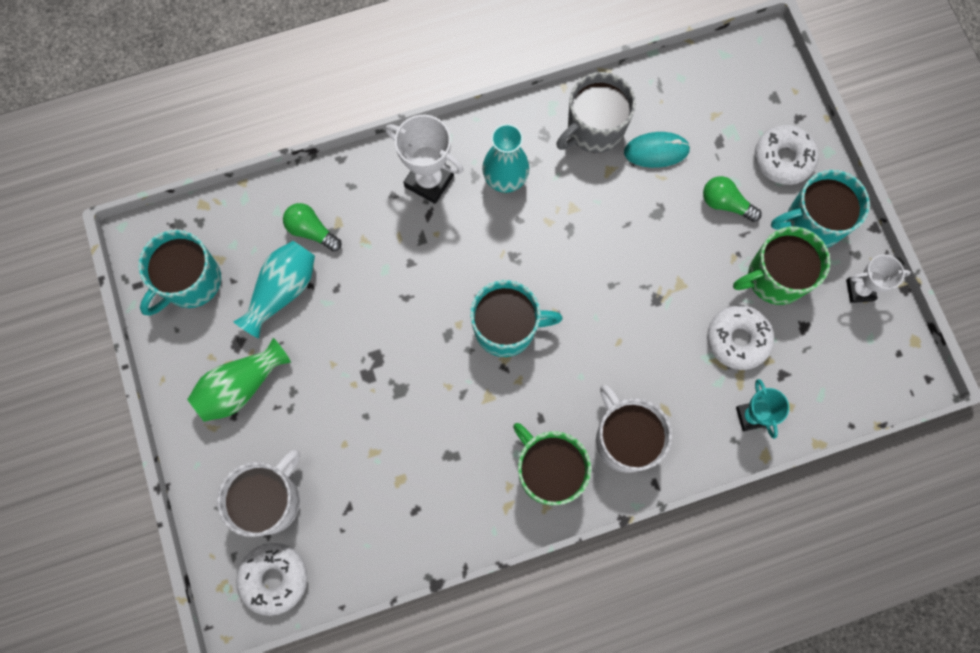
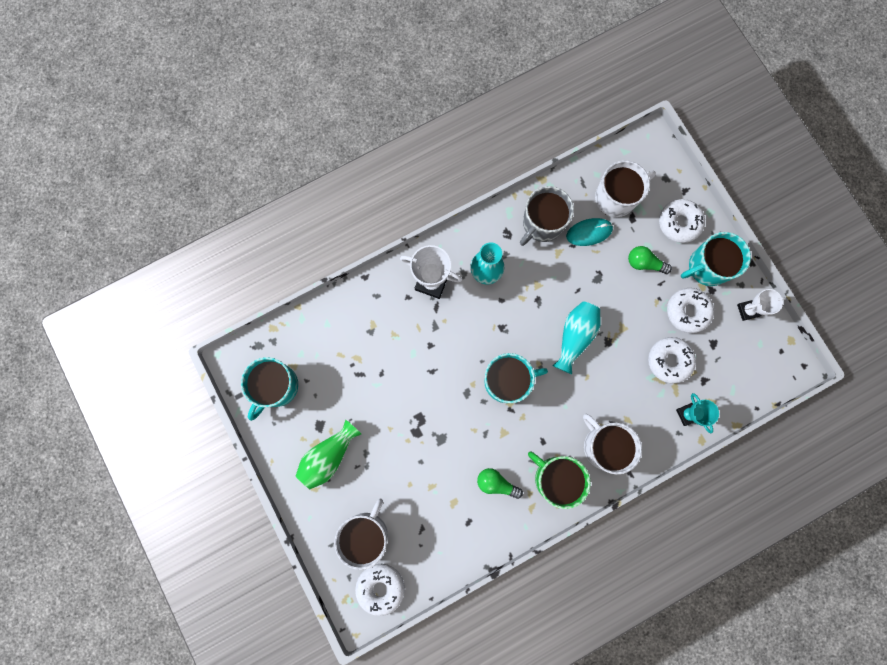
camera: 10 degrees left, 5 degrees up
(282, 291) = (343, 382): turquoise vase -> turquoise vase (574, 336)
(311, 231) = (355, 334): green light bulb -> green light bulb (496, 483)
(702, 111) = (616, 197): none -> white mug
(774, 278) = (687, 311): green mug -> white donut

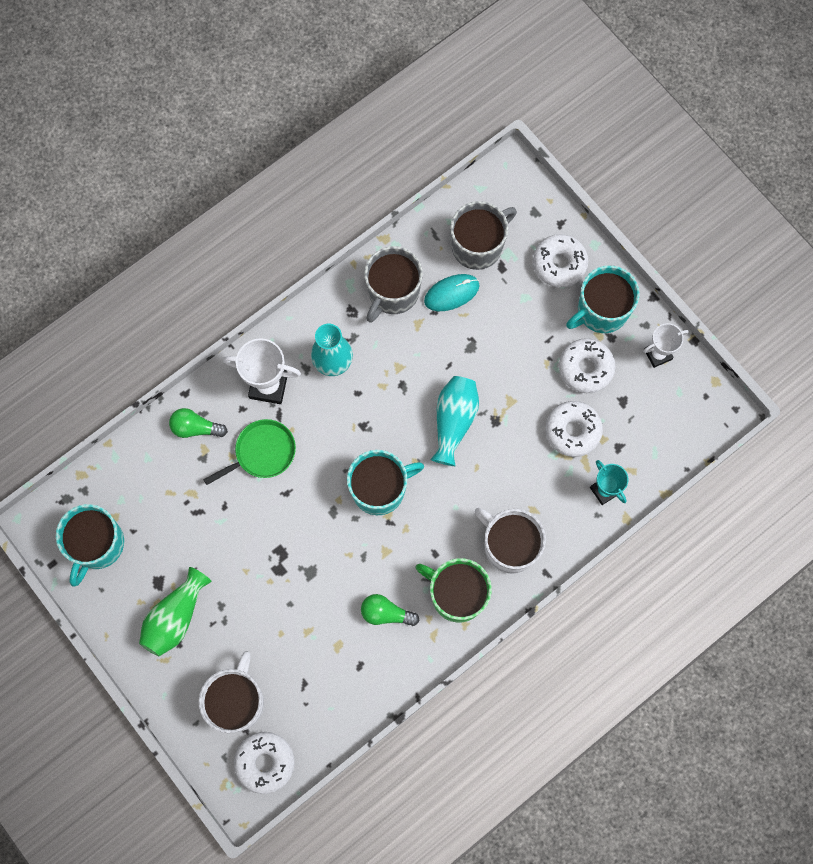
camera: 10 degrees left, 5 degrees down
(418, 335) = (262, 452): none -> green pan
(616, 197) = (478, 245): white mug -> grey mug
(644, 263) = (524, 319): green light bulb -> green light bulb (195, 428)

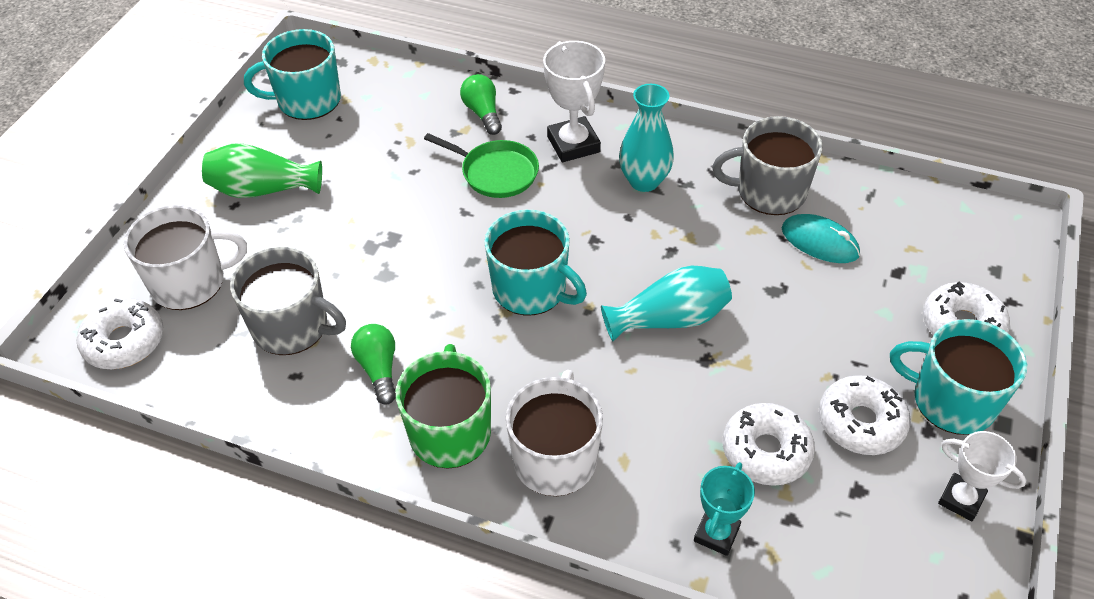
camera: 60 degrees right, 25 degrees down
(478, 245) = (899, 238): grey mug -> grey mug (292, 327)

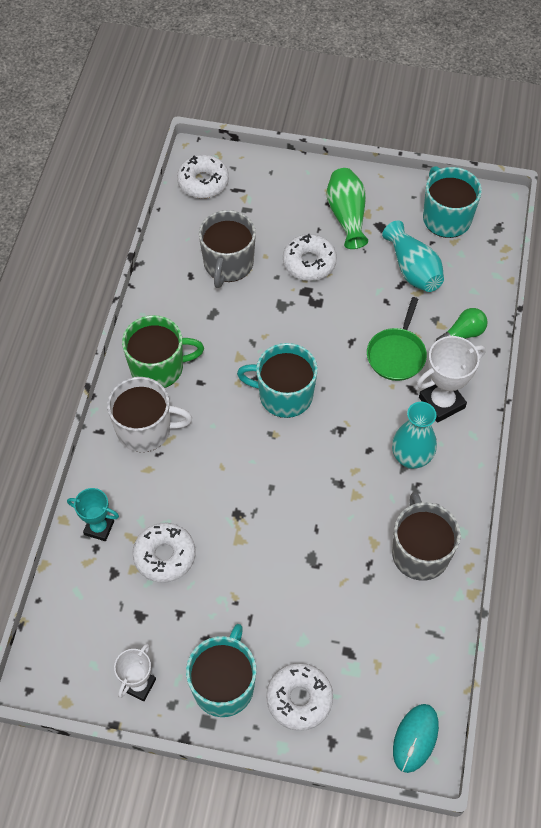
camera: 80 degrees right, 10 degrees up
(190, 282) = (255, 200): white mug -> none
(379, 369) = (201, 319): green light bulb -> none
(531, 289) = (284, 395): turquoise mug -> turquoise mug turned 75 degrees clockwise
(669, 319) = (271, 487): turquoise vase -> turquoise vase (413, 269)
(819, 242) = (370, 592): turquoise mouse -> turquoise mouse (415, 738)
(861, 422) = (196, 619): white donut -> white donut (309, 263)

